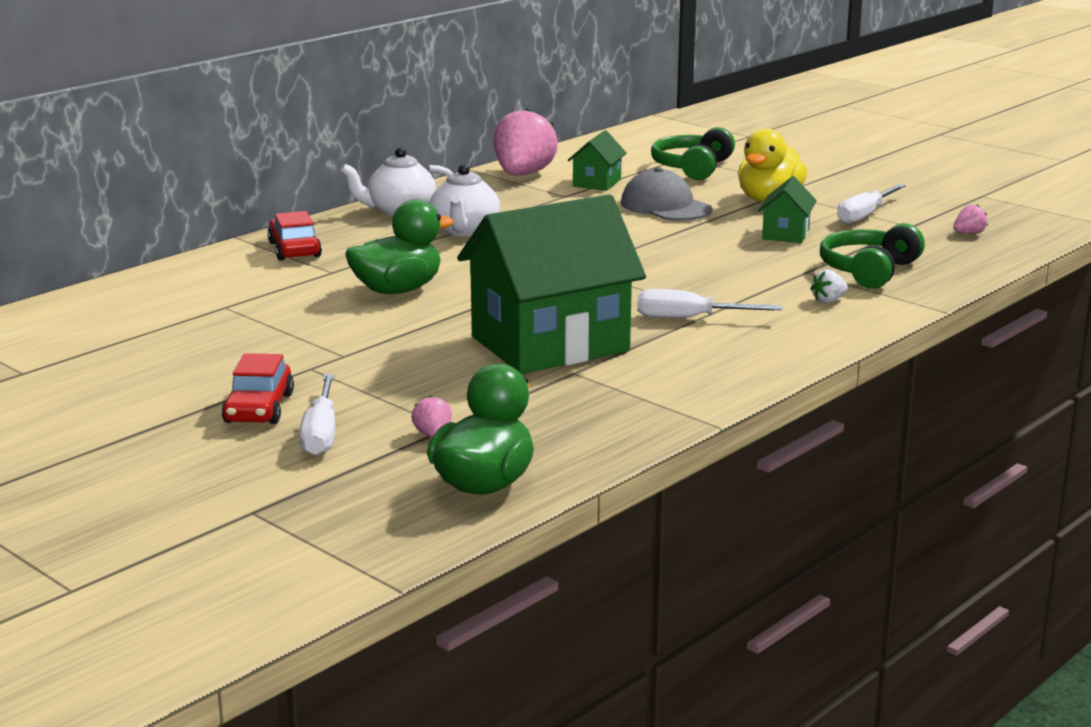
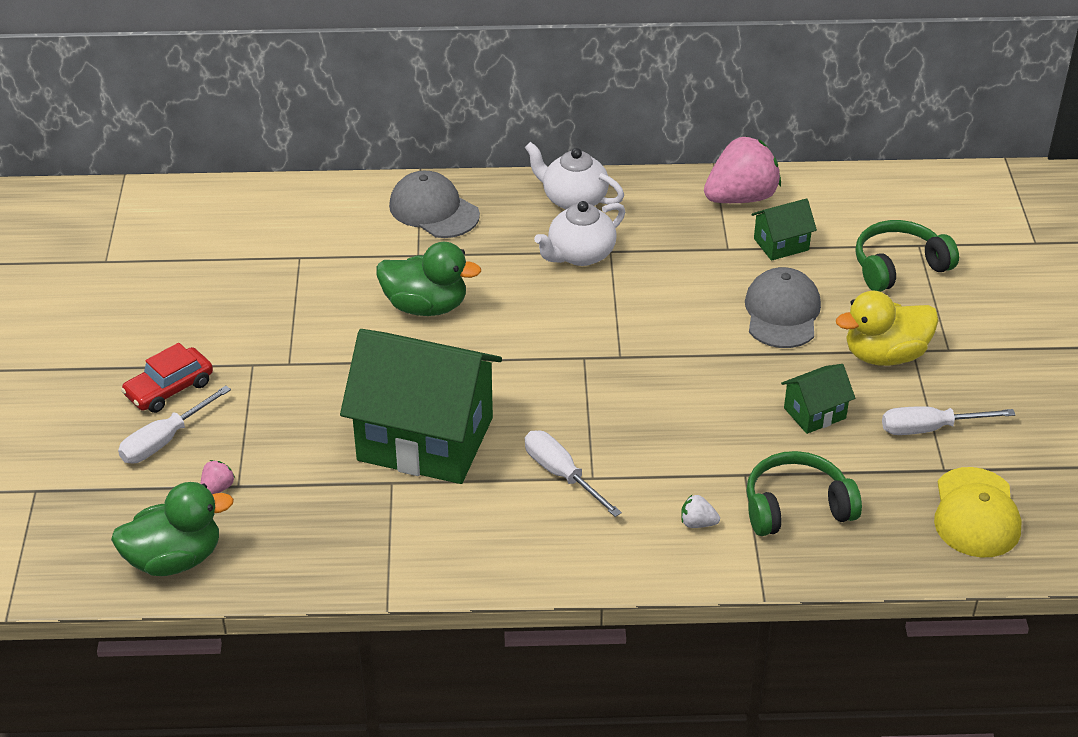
camera: 45 degrees right, 20 degrees up
(294, 249) = (433, 210): red car -> grey cap
(969, 233) = (976, 513): pink strawberry -> yellow cap

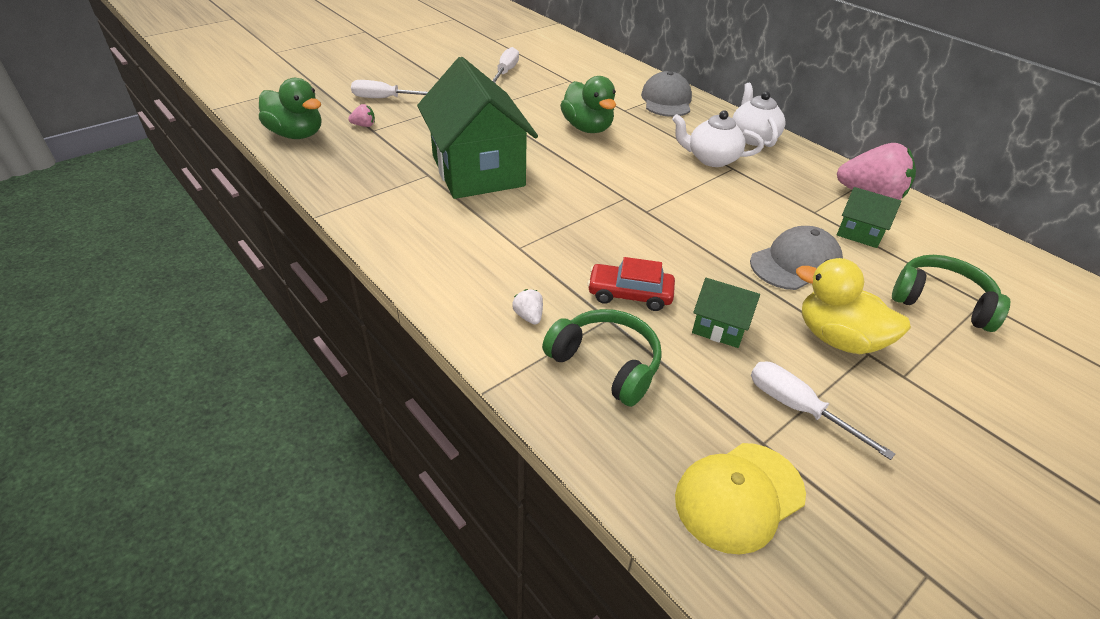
camera: 50 degrees right, 0 degrees up
(169, 389) = (424, 86): red car -> red car (629, 294)
(561, 474) = (507, 233): white screwdriver -> white screwdriver (505, 72)

